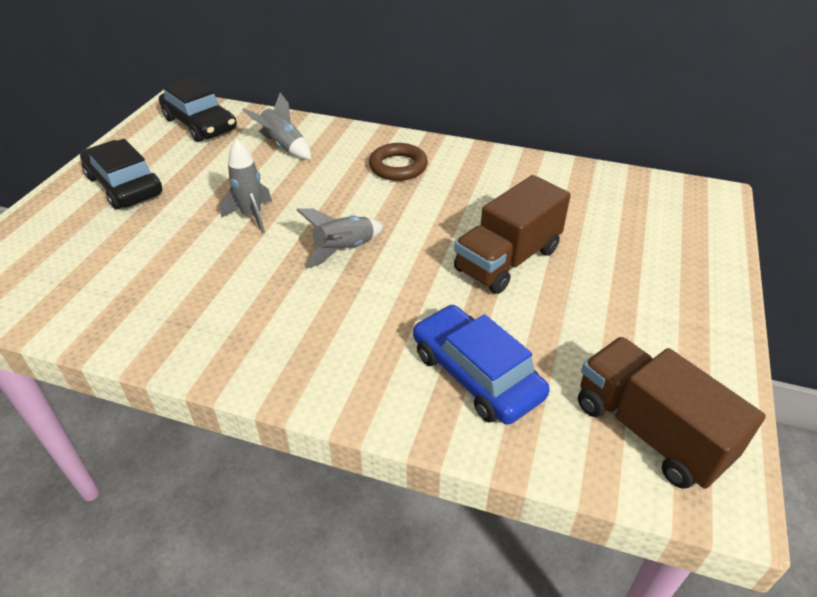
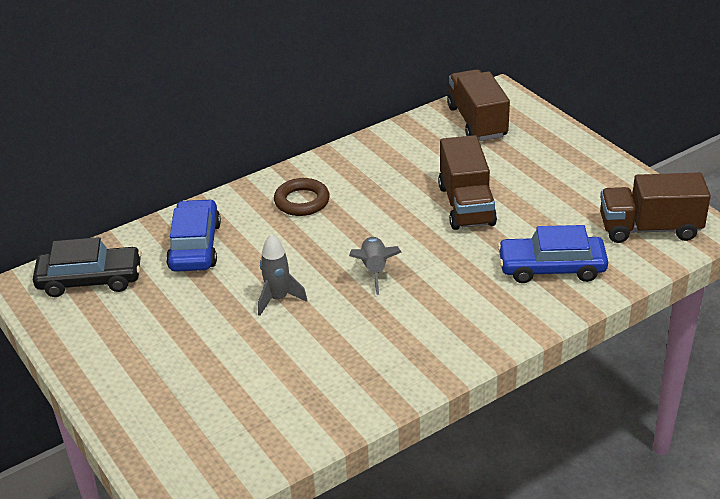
camera: 50 degrees left, 5 degrees down
(124, 185) = (141, 356): black car -> none
(283, 146) = (195, 246): grey rocket -> blue car
(647, 205) = (477, 122): none -> brown truck

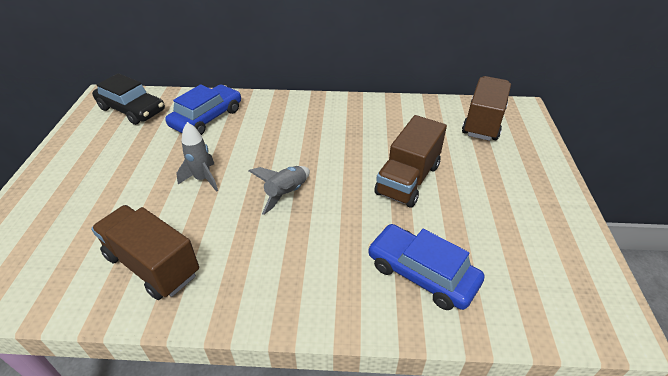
camera: 35 degrees right, 5 degrees up
(302, 201) = (301, 121): brown ring -> none
(649, 229) = (555, 290): brown truck -> brown truck (152, 265)

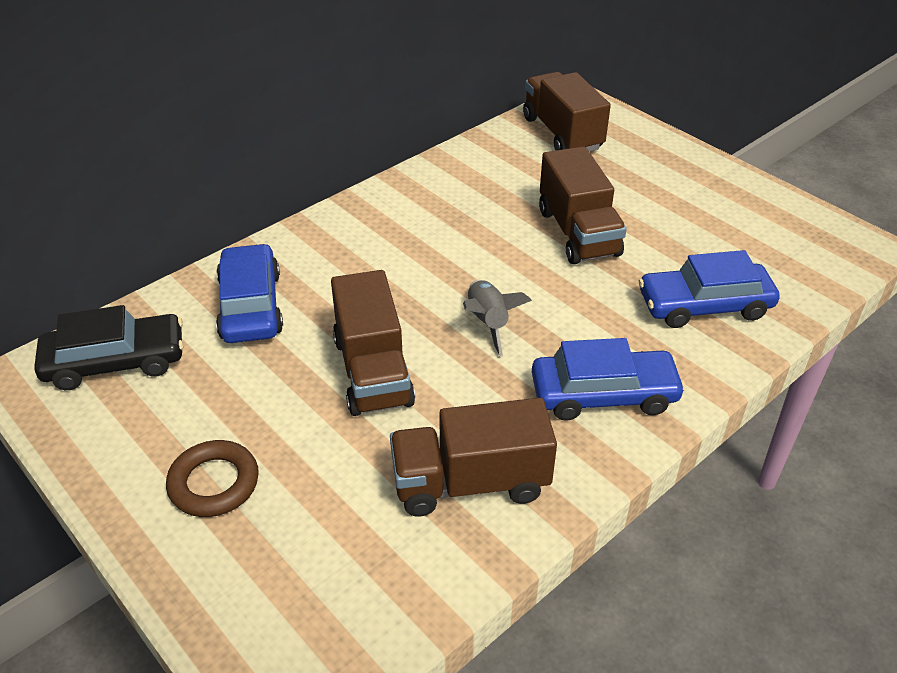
camera: 45 degrees left, 0 degrees up
(79, 181) = (214, 483): none -> brown ring
(203, 179) = (373, 371): grey rocket -> brown truck
(281, 276) = (603, 394): none -> blue car

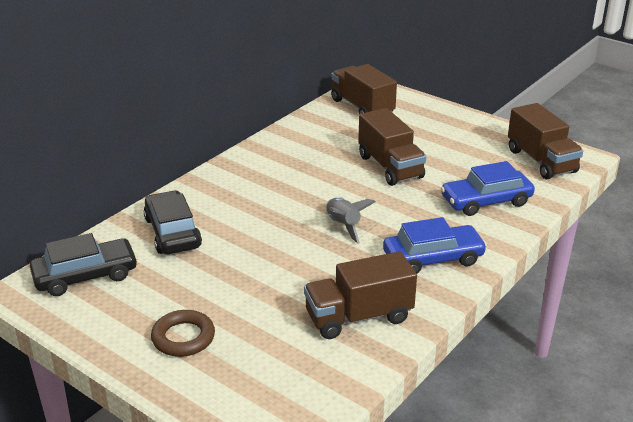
camera: 10 degrees left, 10 degrees down
(250, 306) = (172, 232): blue car -> black car
(373, 371) = (272, 262): brown truck -> brown truck (541, 161)

